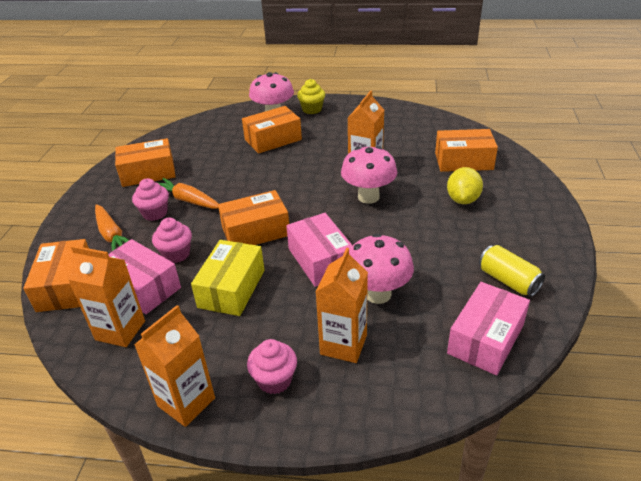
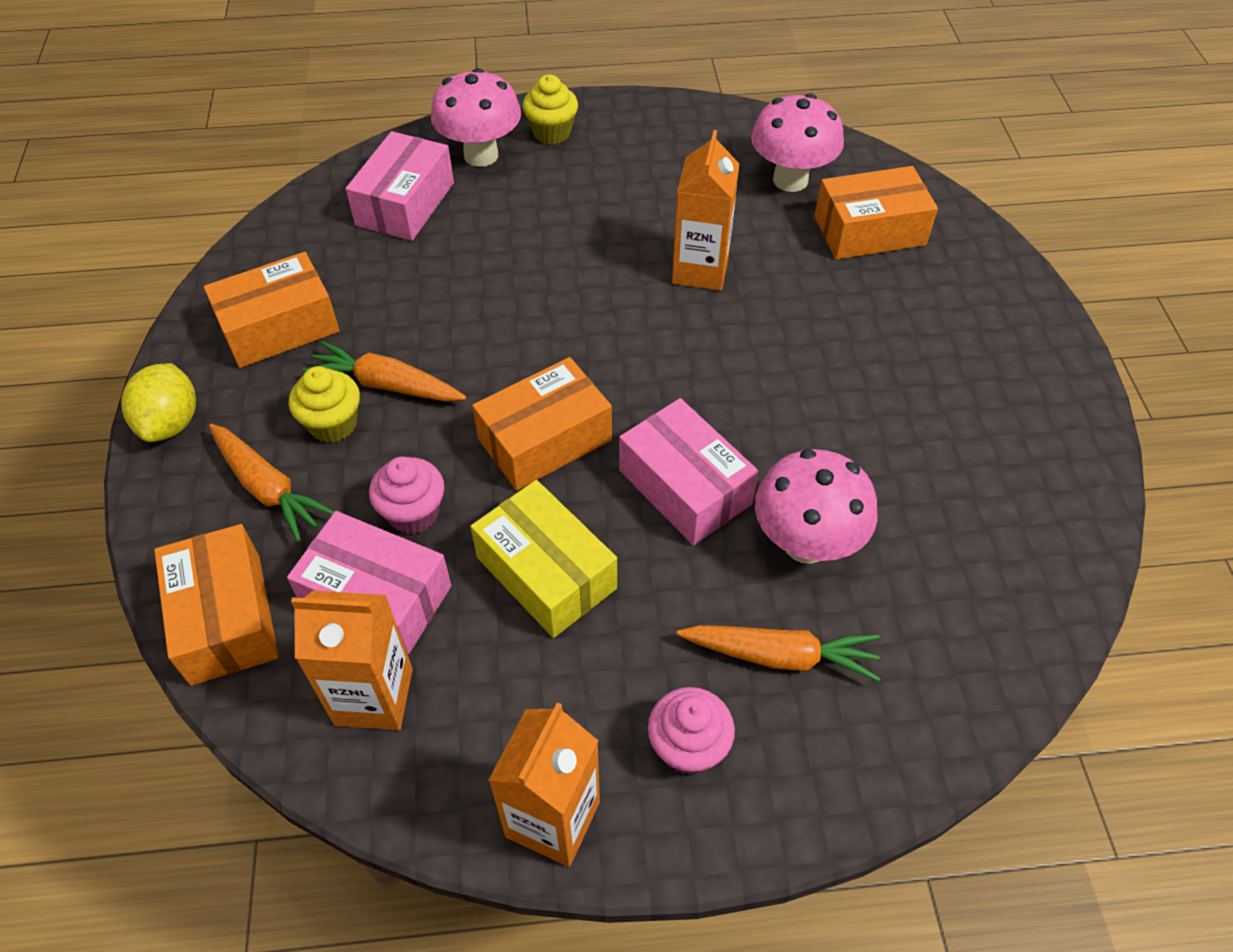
camera: 15 degrees left, 15 degrees up
(155, 213) = (333, 424): pink cupcake -> yellow cupcake
(232, 288) = (546, 573): yellow box -> yellow box turned 45 degrees counterclockwise
(273, 139) = (500, 216): orange box -> none
(343, 344) = (780, 656): orange carton -> orange carrot
(368, 197) = (725, 334): pink mushroom -> pink mushroom (790, 180)
(462, 199) = (891, 319): yellow lemon -> yellow lemon (171, 423)
(485, 339) = (1004, 604): pink box -> pink box (405, 204)
(508, 281) = (1010, 482): yellow can -> none

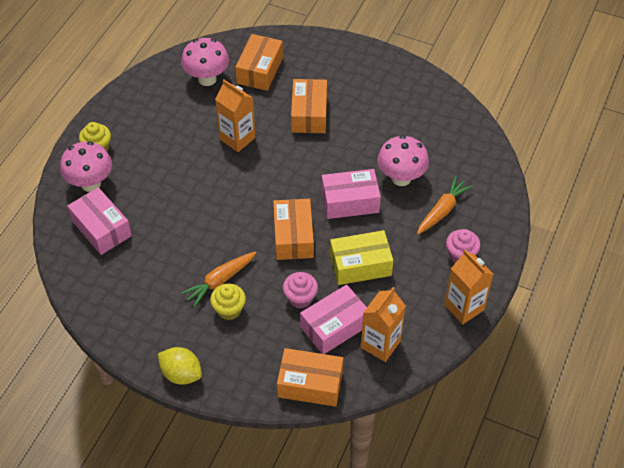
camera: 60 degrees left, 0 degrees up
(268, 488) = (249, 347): orange carrot -> none
(279, 327) = (150, 310): orange box -> orange box (309, 114)

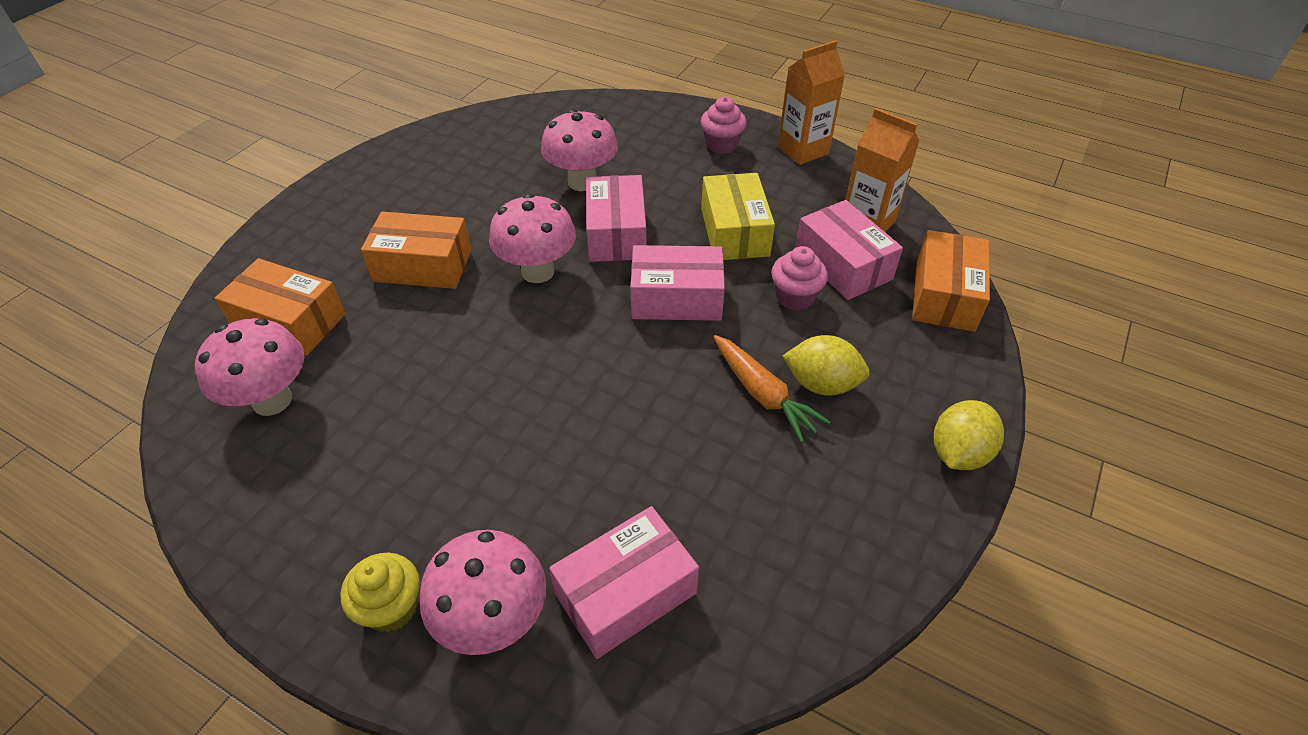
camera: 85 degrees left, 5 degrees down
(229, 310) = (821, 384): yellow cupcake -> yellow lemon
(237, 138) = (445, 359): orange carton -> none
(293, 236) = (676, 298): orange box -> pink box
(310, 167) = (538, 271): none -> pink mushroom
(442, 210) = (646, 152): orange carrot -> none

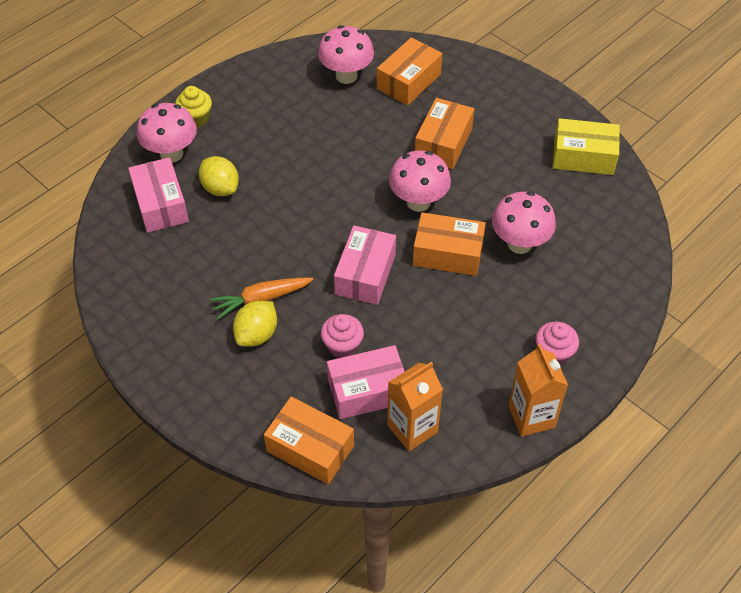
camera: 105 degrees right, 5 degrees up
(616, 233) = (448, 254): pink box -> orange box
(734, 232) = (428, 329): yellow box -> yellow box (583, 157)
(958, 453) = (172, 390): yellow lemon -> yellow lemon (220, 188)

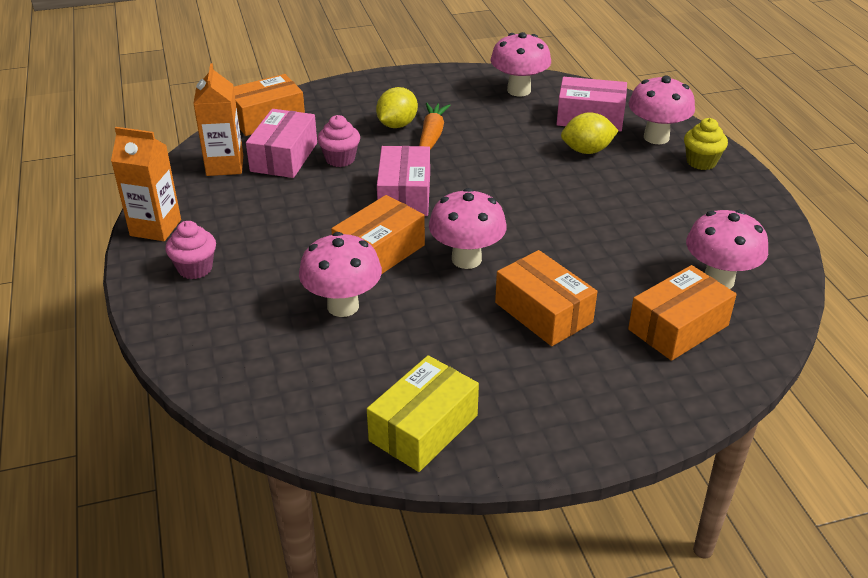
camera: 120 degrees right, 15 degrees down
(135, 272) = (519, 90): none -> pink mushroom
(257, 334) = (397, 125): yellow lemon -> yellow lemon turned 60 degrees clockwise
(365, 274) = (404, 195): pink box -> pink box turned 45 degrees clockwise
(408, 81) = (678, 327): orange box -> orange box turned 75 degrees clockwise

